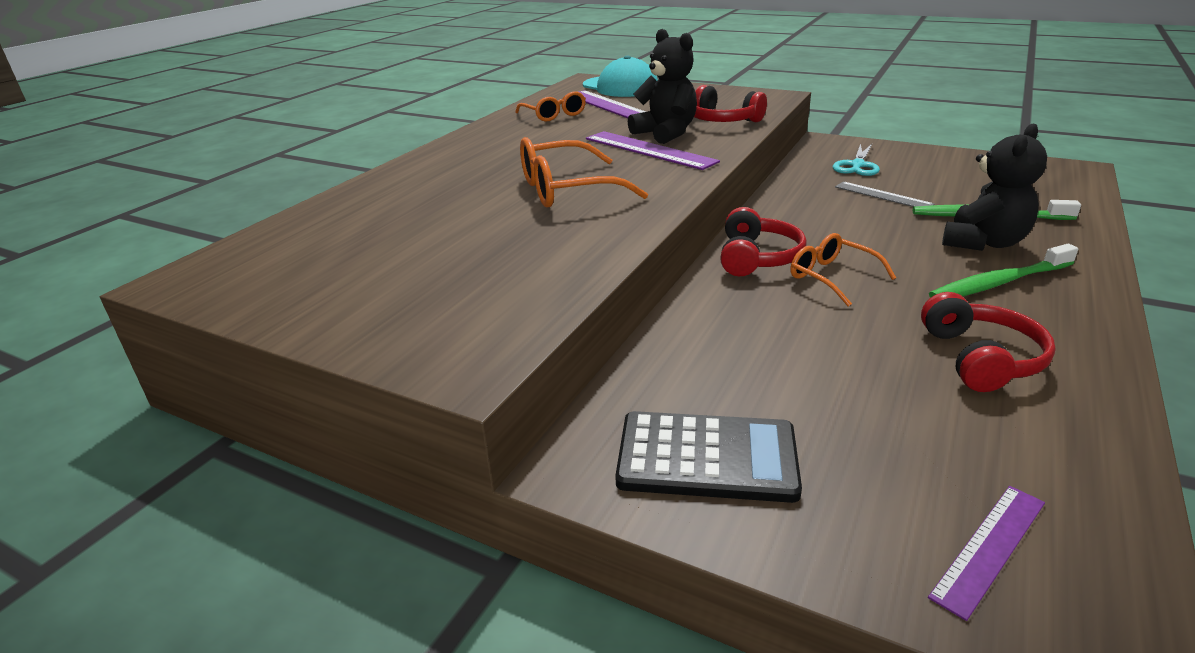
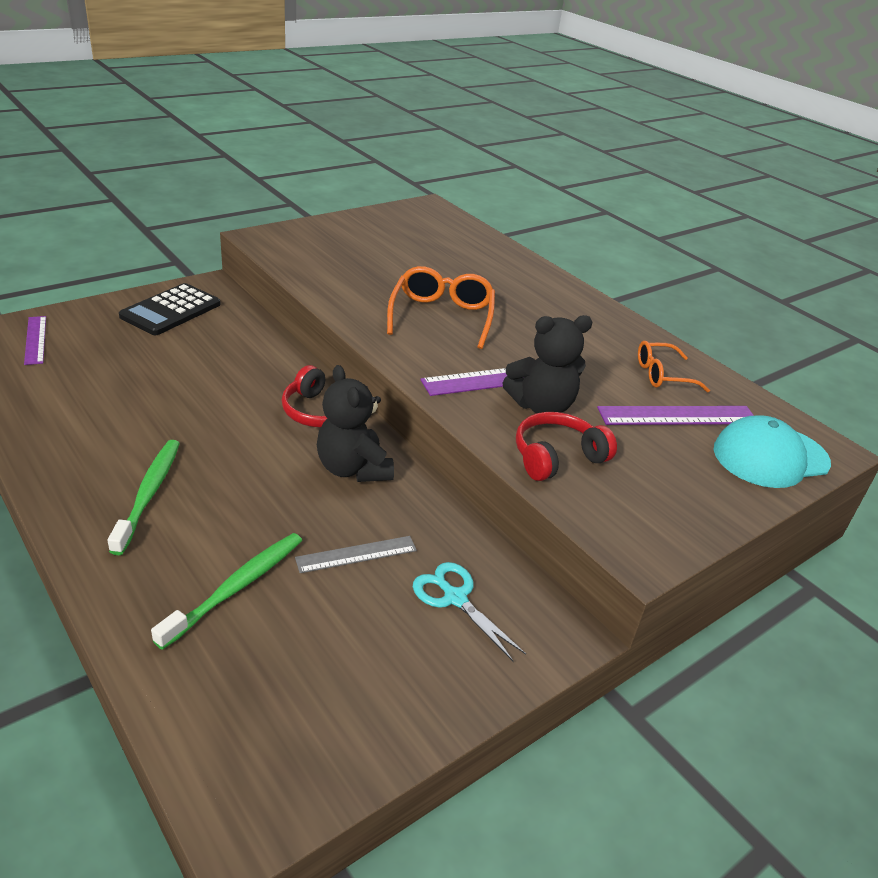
camera: 110 degrees right, 5 degrees up
(832, 277) = (255, 427): orange glasses -> none
(980, 358) = (107, 420): red headphones -> none
(983, 242) = (202, 539): black teddy bear -> black teddy bear (353, 469)

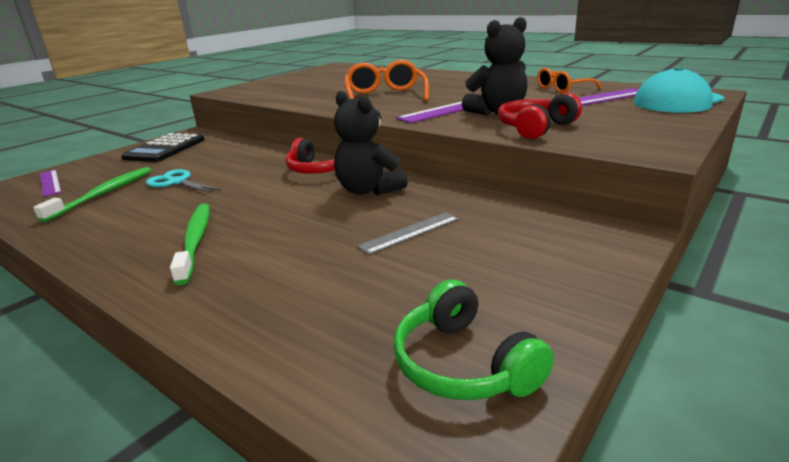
camera: 10 degrees left, 10 degrees down
(236, 588) = (315, 278): green toothbrush -> green toothbrush (103, 194)
(305, 736) = (463, 364): none -> green headphones
(455, 598) = (515, 236): turquoise scissors -> turquoise scissors (177, 182)

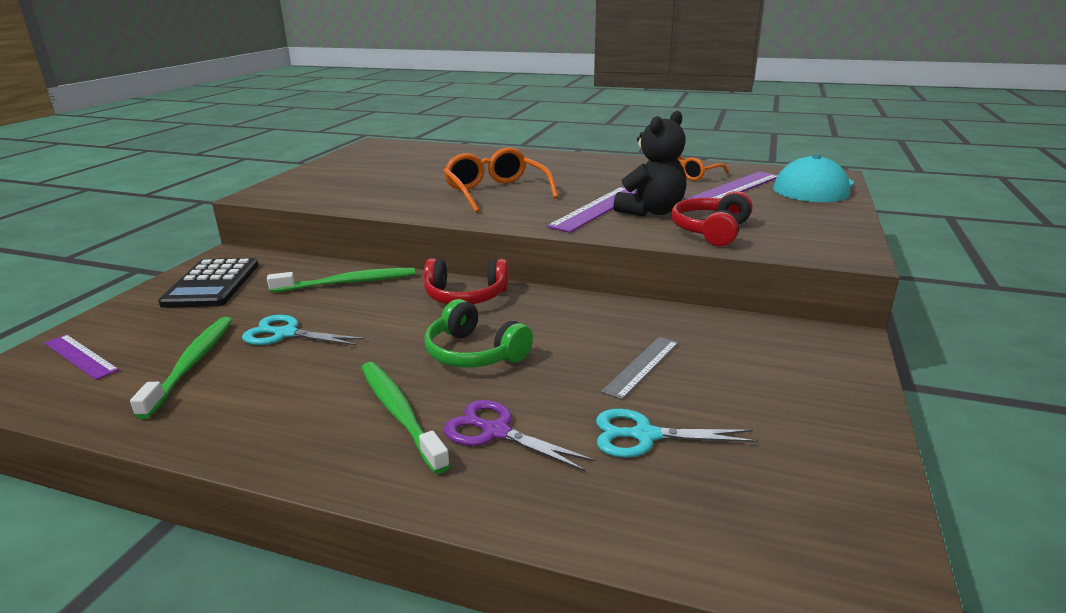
camera: 20 degrees left, 0 degrees up
(248, 155) = (347, 283): none -> green toothbrush
(248, 263) = (496, 432): none -> purple scissors
(360, 284) = (644, 435): none -> turquoise scissors
(368, 190) = (549, 318): black teddy bear -> none
(463, 364) = (813, 501): green headphones -> green headphones (474, 353)

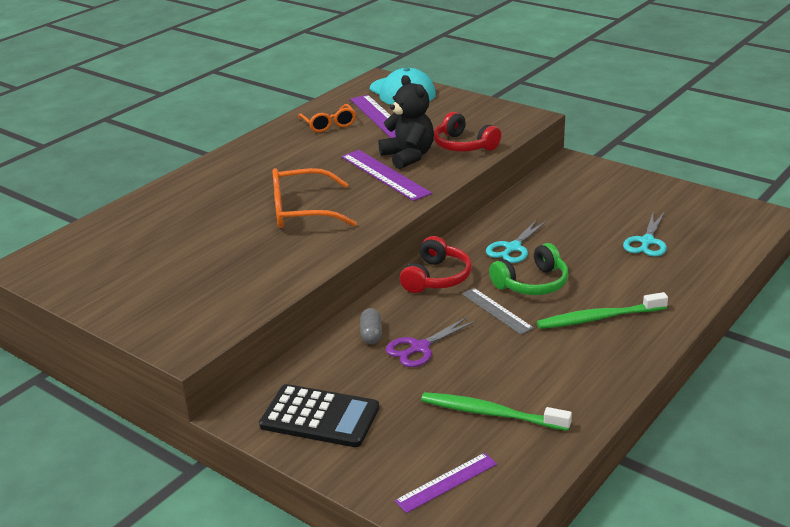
camera: 70 degrees left, 5 degrees up
(286, 334) = (459, 366): turquoise scissors -> turquoise scissors (513, 248)
(347, 283) = (371, 334): green toothbrush -> grey capsule
(496, 432) = (629, 286): purple scissors -> purple scissors (420, 348)
(641, 366) = (575, 228): grey ruler -> grey ruler (496, 311)

